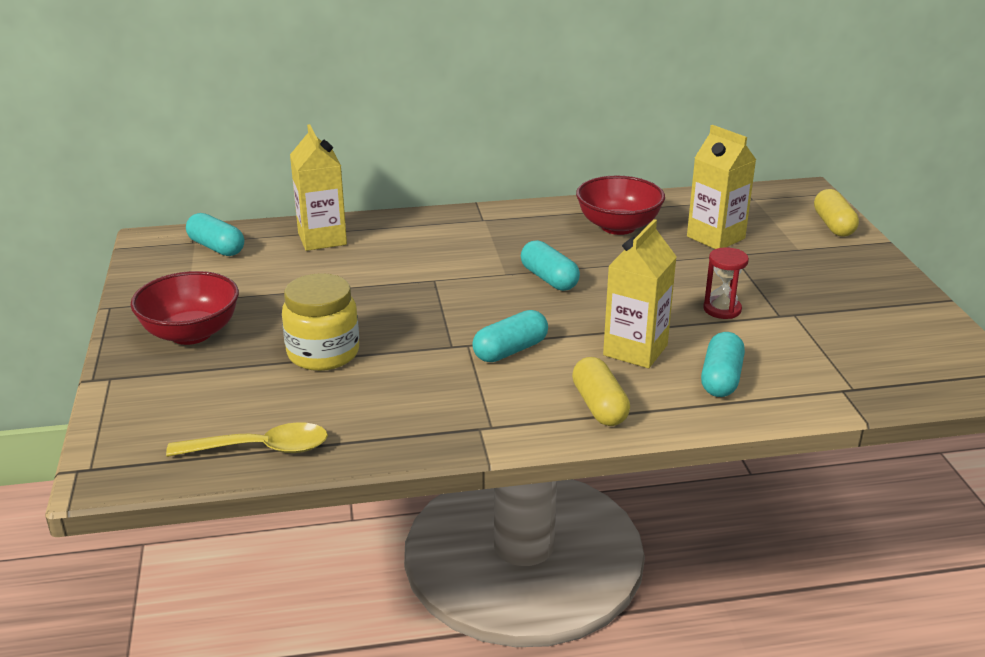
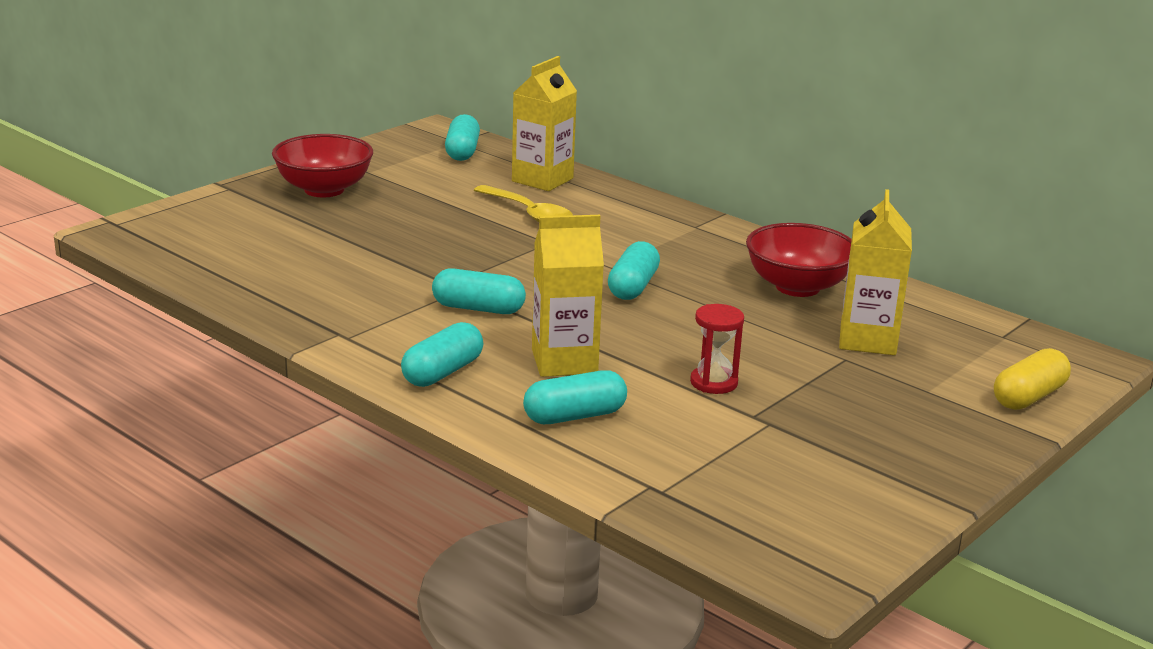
camera: 50 degrees right, 5 degrees down
(261, 449) = (206, 266): yellow spoon -> yellow spoon (529, 214)
(323, 353) = (364, 241): yellow jar -> none
(599, 406) = (442, 372): yellow capsule -> turquoise capsule

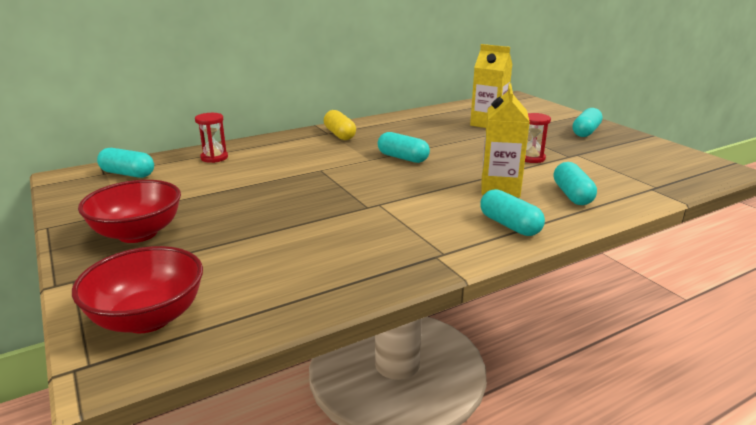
camera: 70 degrees left, 0 degrees up
(478, 308) = (413, 202): turquoise capsule -> turquoise capsule (586, 132)
(529, 214) = (269, 168): yellow spoon -> none
(542, 180) = (214, 158): yellow carton -> red hourglass
(797, 287) = (422, 126): red bowl -> red bowl (148, 318)
(1028, 397) = (549, 110): yellow capsule -> yellow capsule (339, 135)

